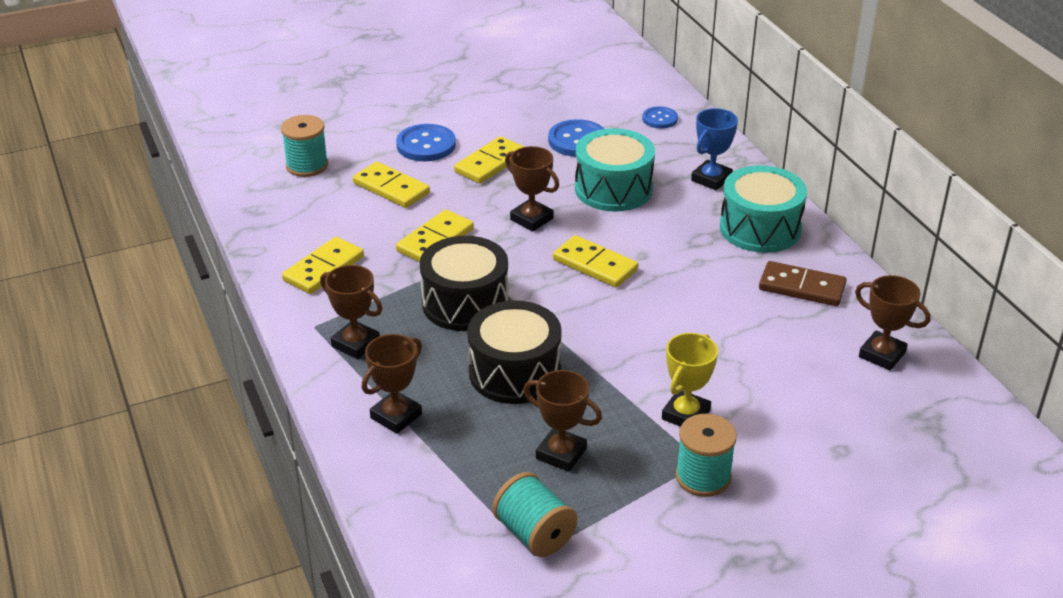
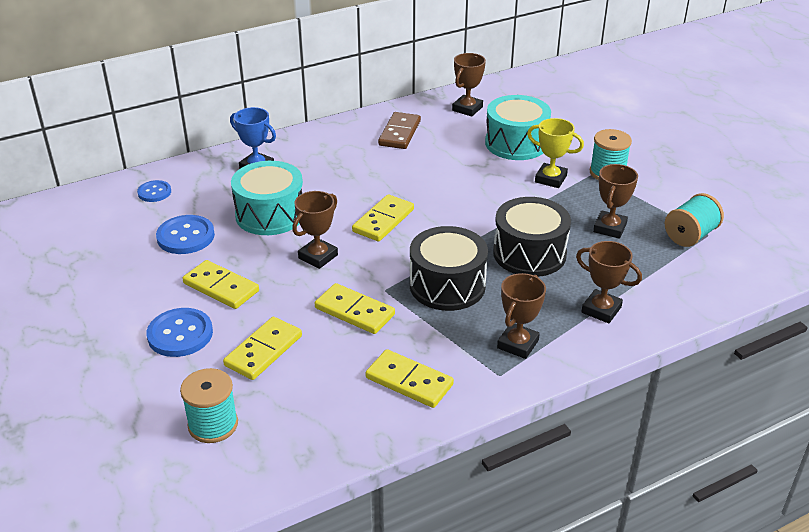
camera: 95 degrees left, 0 degrees up
(760, 228) = (327, 147): turquoise drum -> turquoise drum (516, 143)

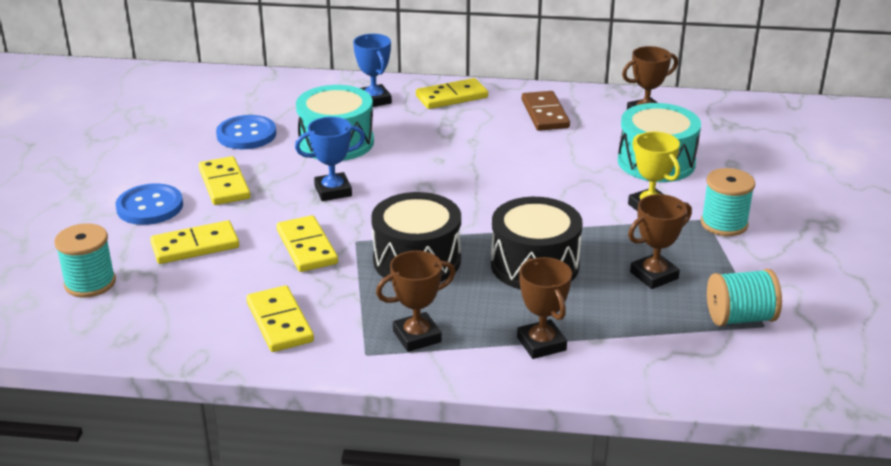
camera: 35 degrees right, 5 degrees down
(154, 192) = (265, 92): blue button -> none
(318, 256) = (333, 191): brown trophy -> blue trophy
(383, 220) = (429, 183): yellow domino -> yellow domino (451, 97)
(399, 133) = (544, 114): brown domino -> brown domino turned 60 degrees counterclockwise

